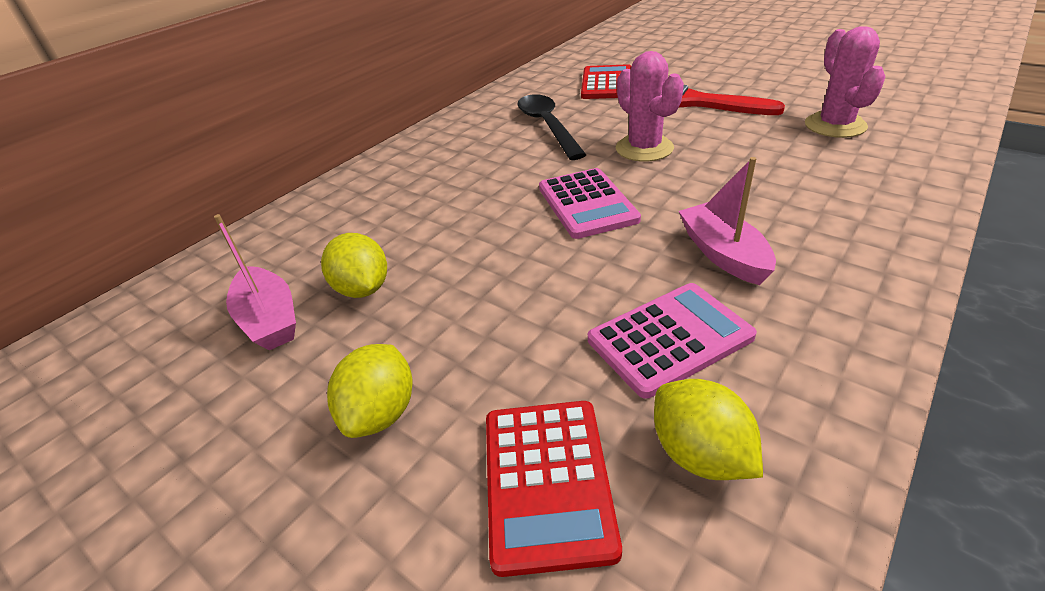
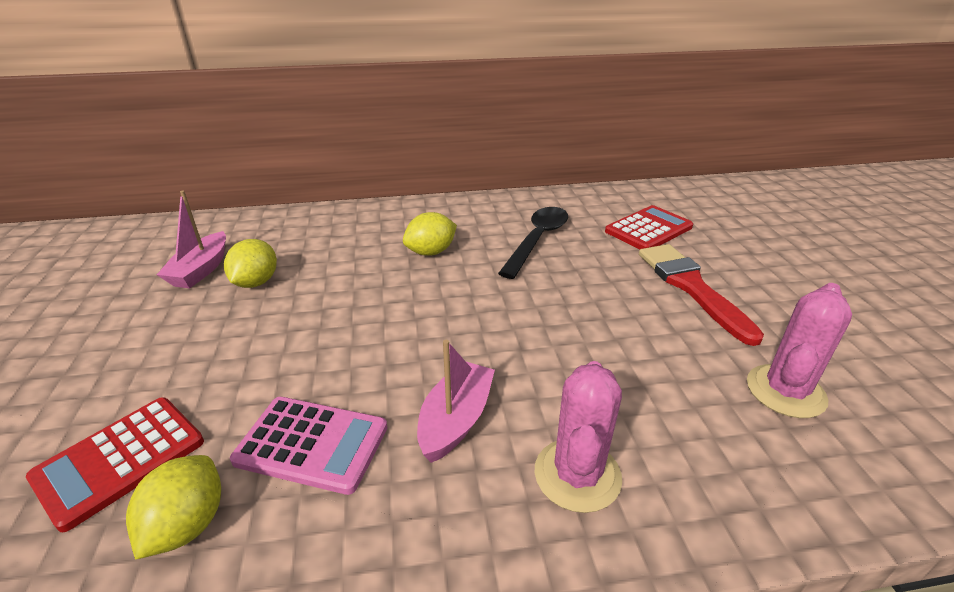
camera: 40 degrees right, 5 degrees down
(381, 413) = (145, 357): yellow lemon -> yellow lemon (431, 252)
(587, 204) = (449, 315): pink calculator -> none
(644, 148) = (568, 300): pink cactus -> pink cactus (577, 475)

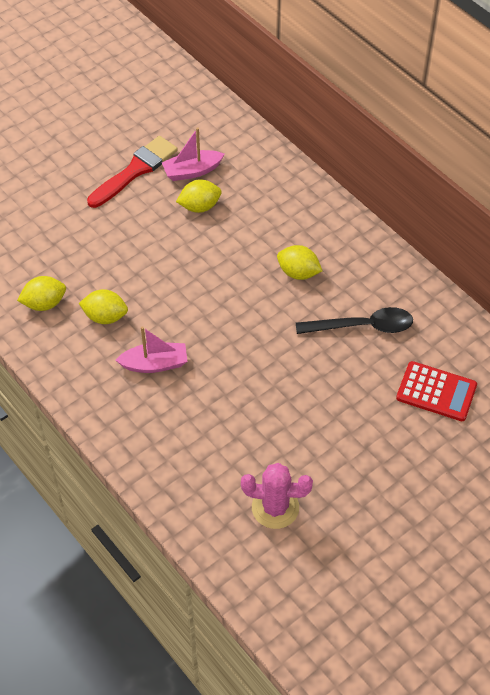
camera: 60 degrees right, 20 degrees up
(120, 460) = (56, 256): red calculator -> none
(312, 444) = (105, 317): pink calculator -> yellow lemon
(577, 475) = (151, 427): pink cactus -> none
(691, 287) = (362, 439): red brush -> red brush (135, 171)

